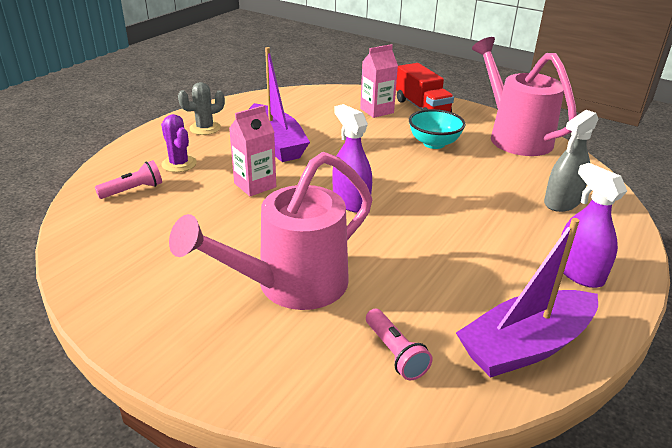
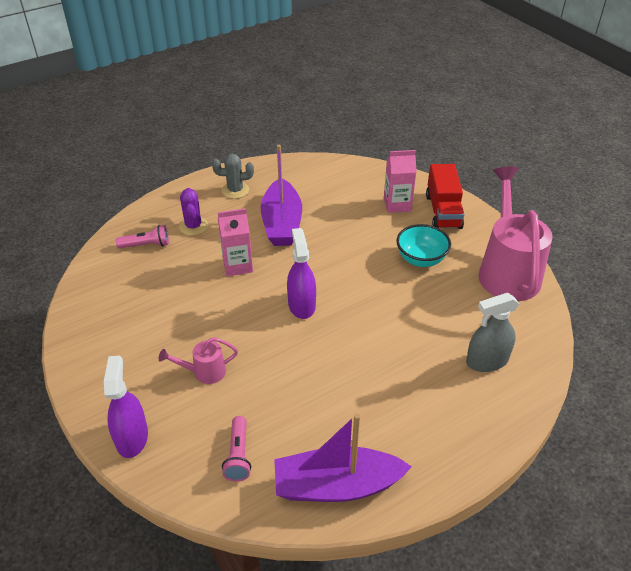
camera: 25 degrees right, 10 degrees up
(290, 285) = (204, 372): pink watering can -> pink watering can, size x0.45
(579, 272) = (437, 437): purple spray bottle -> purple spray bottle (132, 437)

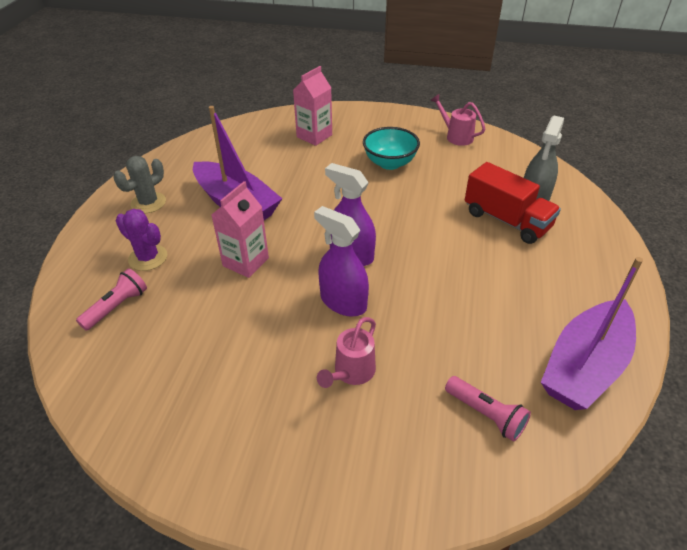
camera: 45 degrees left, 0 degrees up
(132, 437) = (373, 493): purple spray bottle -> purple spray bottle (343, 302)
(443, 211) = (355, 122): red truck -> red truck (506, 220)
(507, 271) = (456, 136): pink watering can -> pink watering can, size x0.45

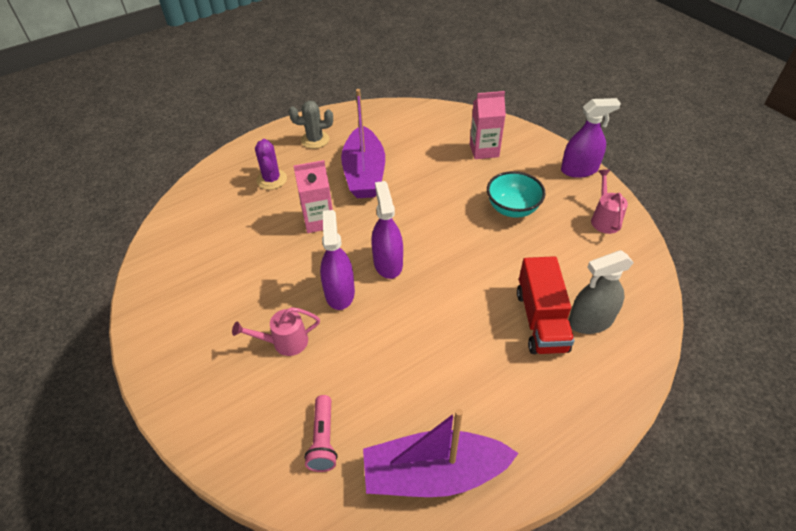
camera: 45 degrees right, 5 degrees up
(117, 307) = (222, 201): pink flashlight -> none
(399, 115) = (579, 170): none -> purple spray bottle

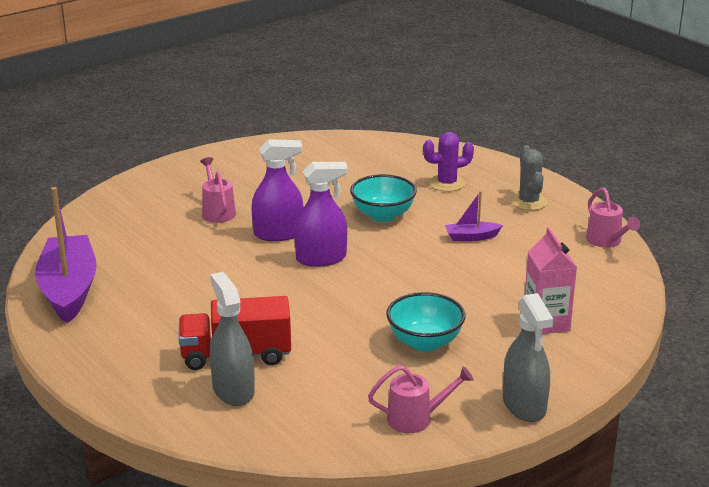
camera: 85 degrees right, 20 degrees down
(319, 221) = (383, 215): pink carton -> turquoise bowl
(323, 440) = (113, 237): pink flashlight -> none
(364, 173) = (471, 237): purple boat -> purple boat, size x0.45
(380, 112) = (606, 241): none -> pink watering can
(579, 170) = (524, 405): purple spray bottle -> grey spray bottle

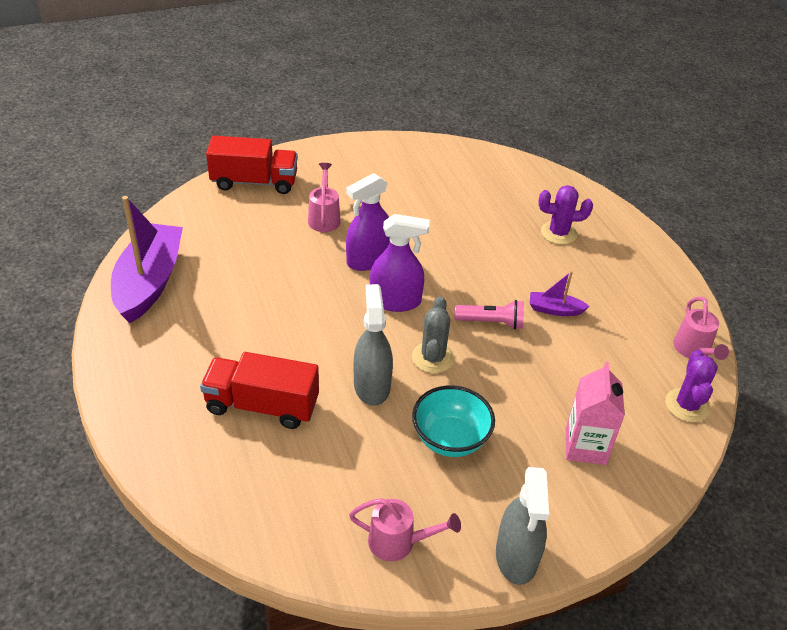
camera: 15 degrees right, 15 degrees up
(131, 197) = (254, 182): none -> red truck
(233, 390) = (239, 451): grey spray bottle -> grey spray bottle (372, 385)
(278, 234) = (368, 259): purple spray bottle -> purple spray bottle turned 135 degrees clockwise
(383, 215) = (478, 259): turquoise bowl -> none
(419, 256) = (491, 322): none -> pink flashlight
(528, 202) = (632, 277): grey cactus -> grey cactus (433, 358)
(619, 278) = (687, 405): none -> purple cactus

